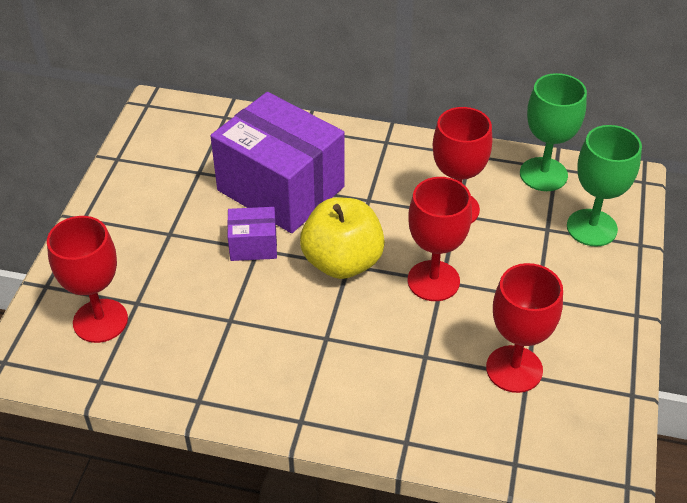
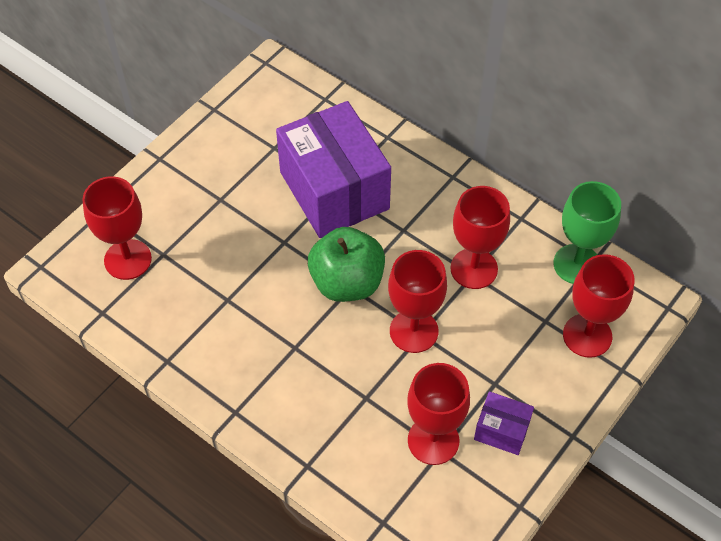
camera: 25 degrees right, 10 degrees up
(253, 245) = (282, 237): purple box -> purple box (501, 430)
(342, 262) = (347, 282): yellow apple -> green apple
(591, 228) = (587, 335): green goblet -> red goblet

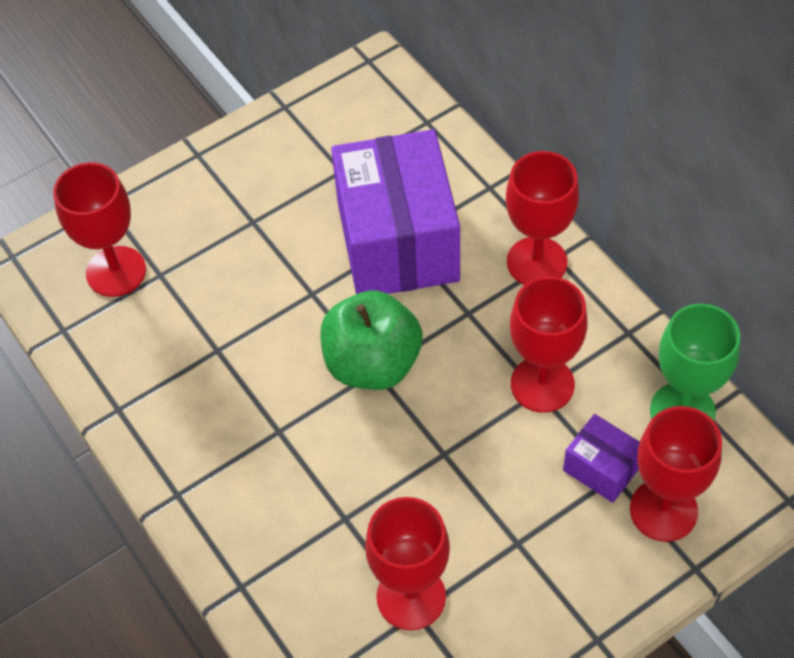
camera: 20 degrees right, 0 degrees up
(414, 331) = (435, 447): red goblet -> red goblet (537, 262)
(501, 430) = (504, 607): purple box -> purple box (601, 468)

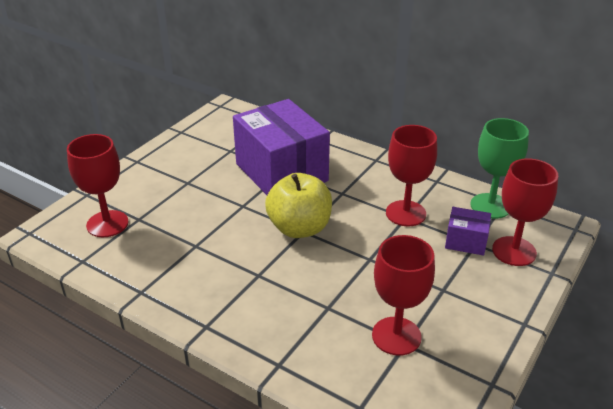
camera: 25 degrees left, 20 degrees down
(372, 364) = (299, 228): green apple -> yellow apple
(537, 262) = (366, 164): red goblet -> none

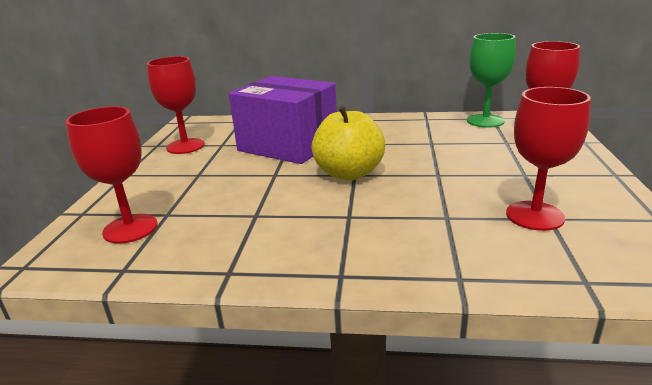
camera: 25 degrees left, 10 degrees down
(405, 213) = (428, 141): red goblet -> red goblet (185, 146)
(465, 241) = (498, 143): purple box -> none

